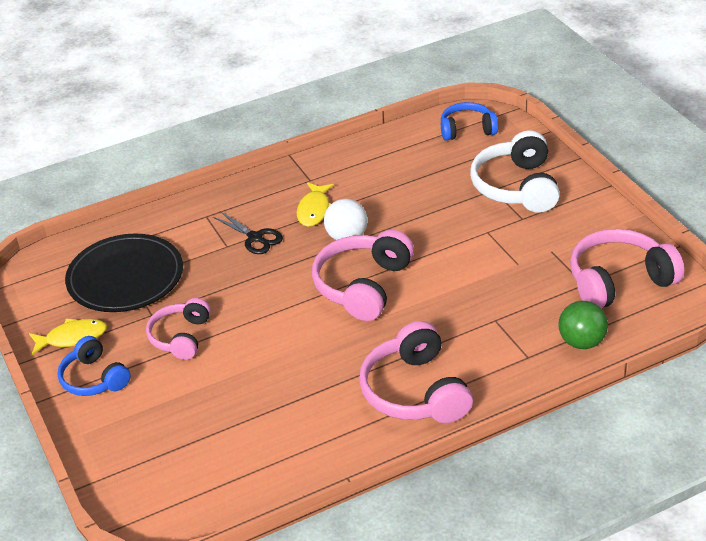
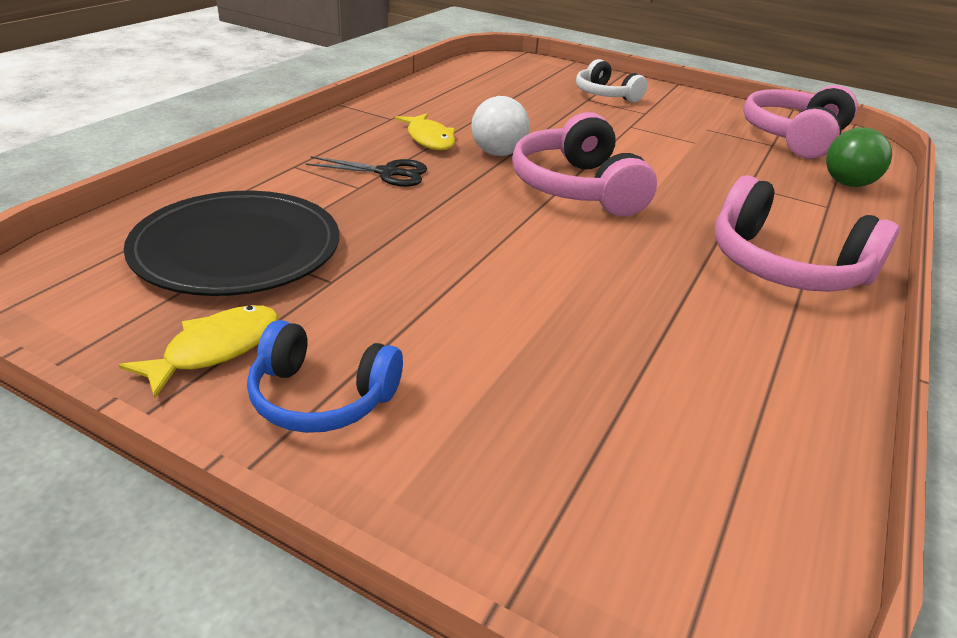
camera: 40 degrees left, 5 degrees down
(181, 337) = (411, 295): pink headphones -> none
(467, 130) = (502, 68): blue headphones -> none
(516, 187) = (605, 95): white headphones -> white headphones, size x0.63

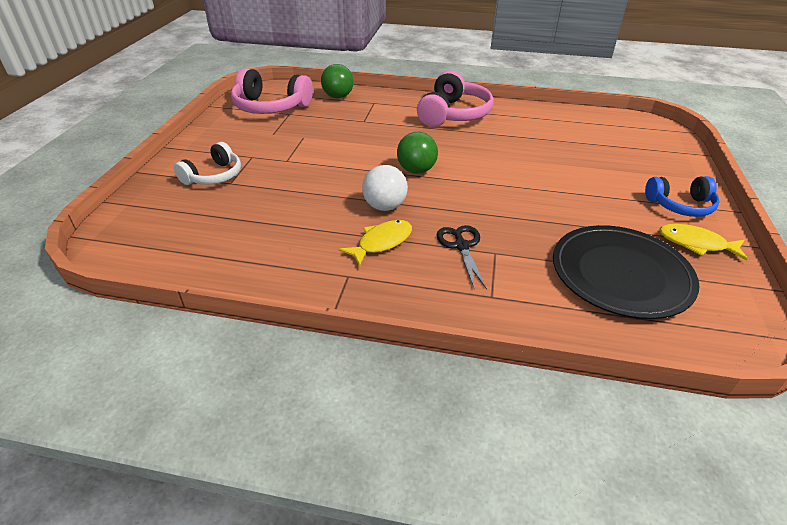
camera: 105 degrees left, 5 degrees up
(321, 397) = (680, 205): blue headphones -> blue headphones turned 90 degrees clockwise
(577, 188) = (416, 170): pink headphones -> green ball

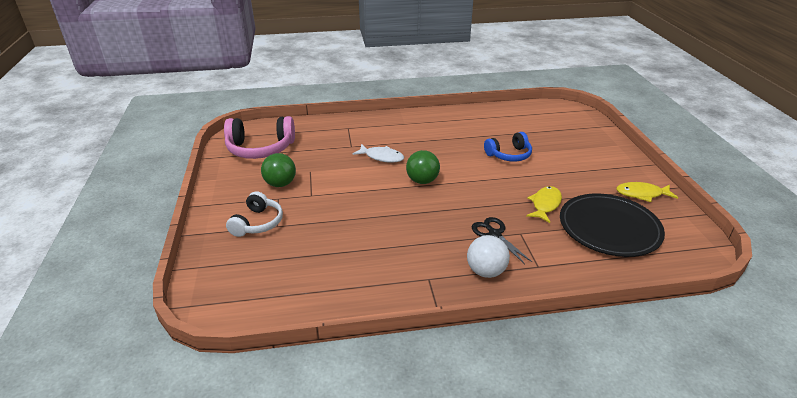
camera: 20 degrees left, 5 degrees down
(338, 96) = (313, 128): green ball -> green ball (280, 184)
(382, 242) = (436, 246): yellow fish -> yellow fish (545, 204)
(385, 206) = (418, 216): white ball -> white ball (486, 271)
(388, 137) = (382, 157): none -> white fish
(453, 114) = (419, 126): pink headphones -> none
(680, 205) = (617, 168): blue headphones -> blue headphones (509, 155)

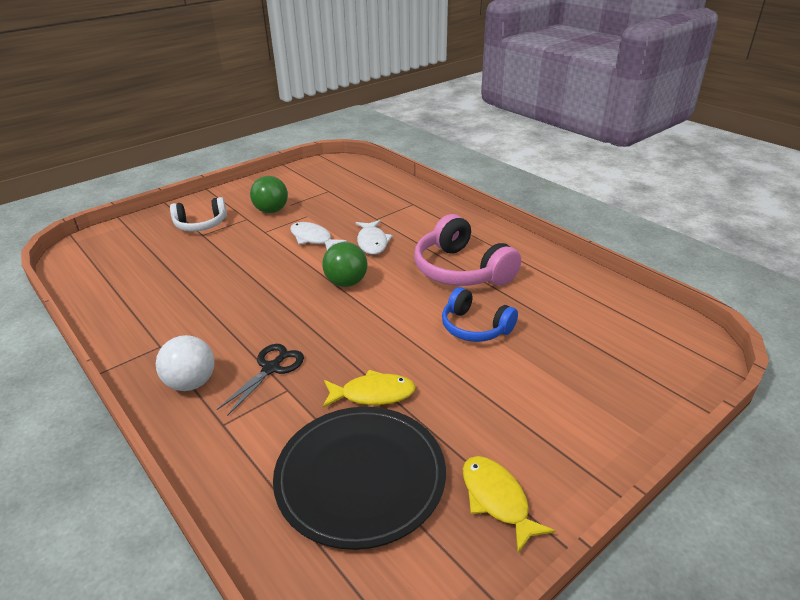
camera: 60 degrees right, 0 degrees up
(260, 149) = (323, 180): pink headphones -> pink headphones (461, 270)
(348, 177) = (313, 239): none -> white fish

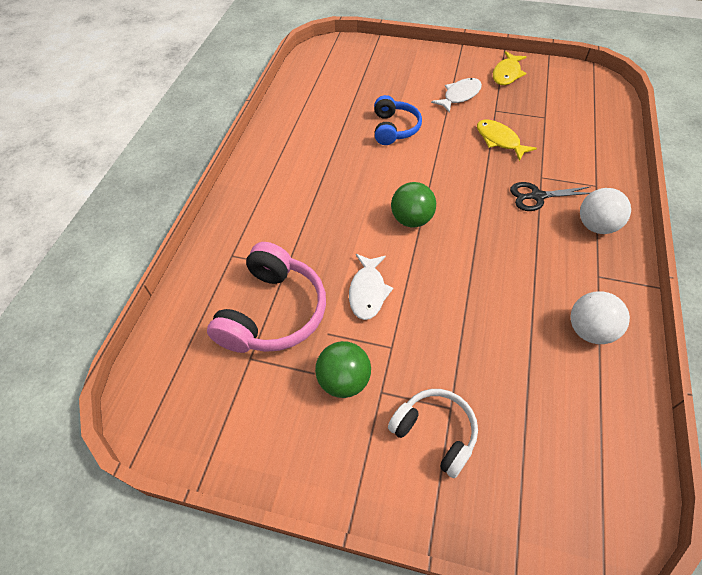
camera: 125 degrees left, 20 degrees up
(143, 310) = (589, 330): none -> white ball
(360, 477) = (551, 116): black plate -> none
(372, 242) = (335, 241): white fish -> white fish (459, 96)
(461, 270) = (331, 164): pink headphones -> pink headphones (273, 312)

